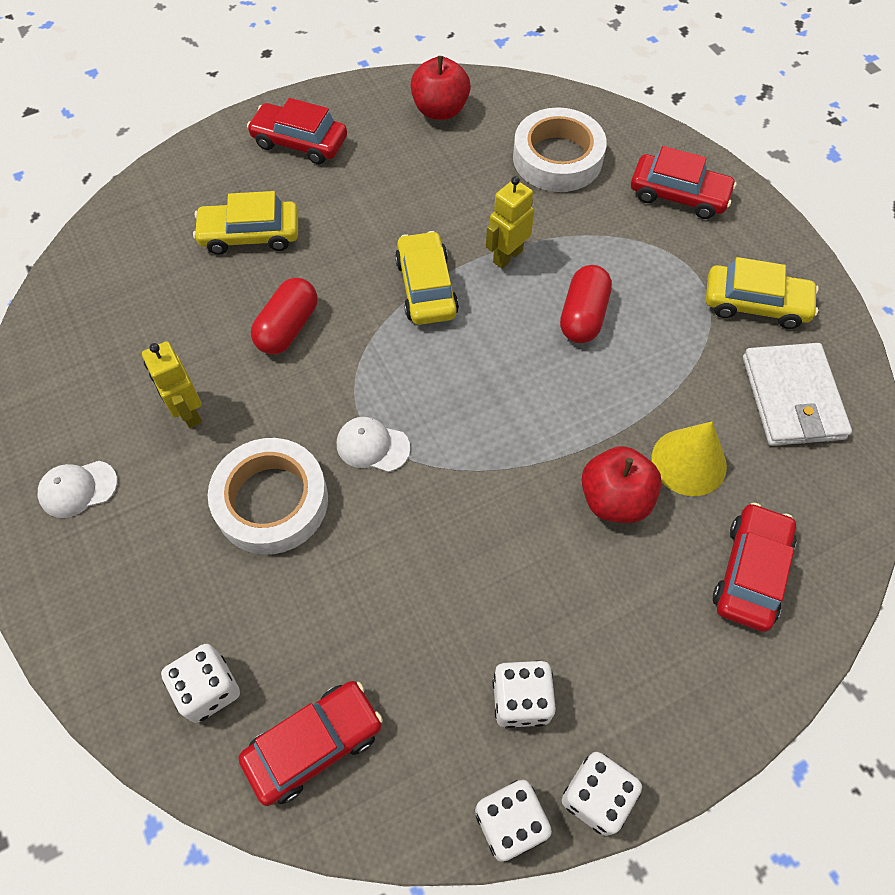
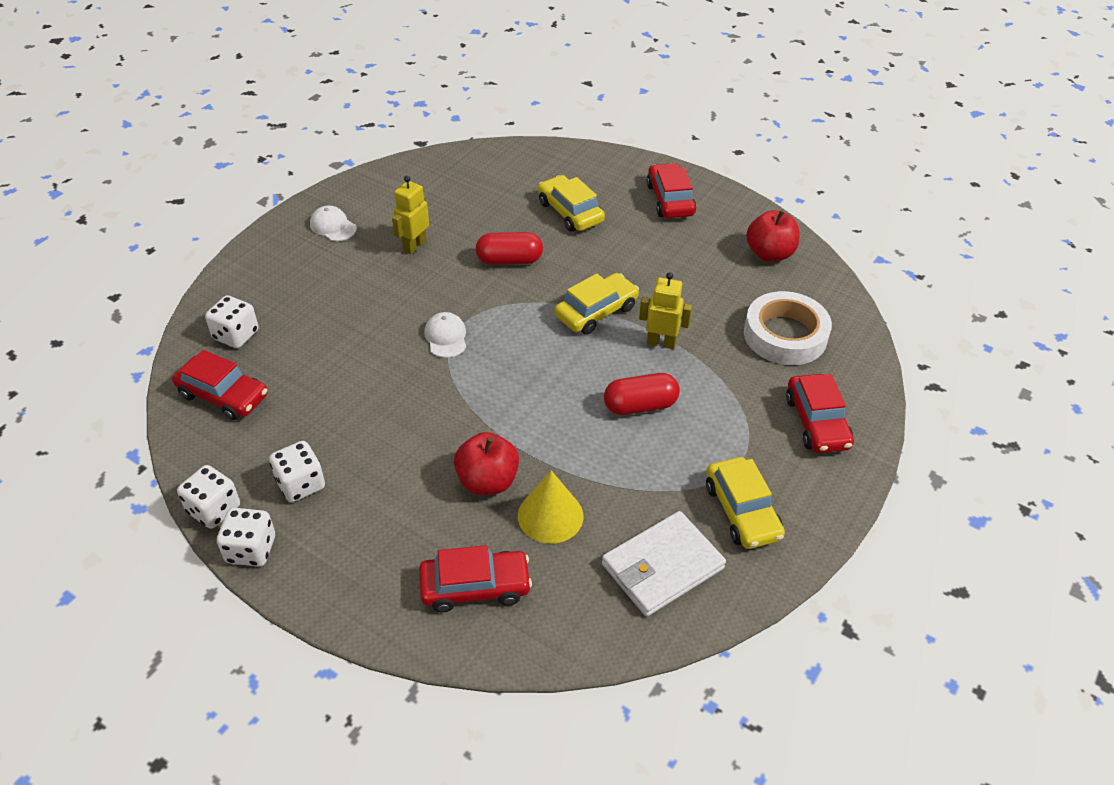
camera: 60 degrees right, 15 degrees down
(271, 501) = (375, 308): white tape -> none

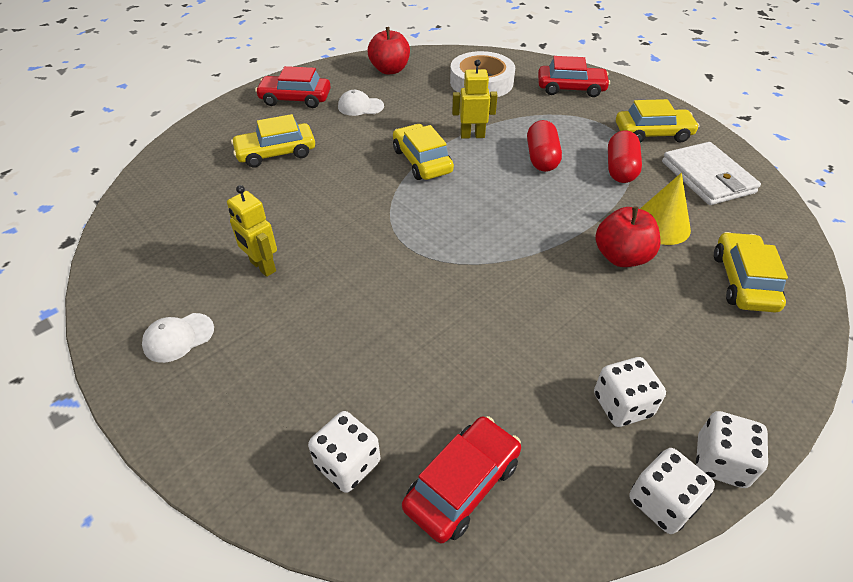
camera: 75 degrees left, 0 degrees up
(446, 337) = (422, 260): white cap -> white cap (360, 106)
(475, 587) = (743, 281): red car -> yellow car
(509, 260) = (325, 200): red capsule -> red capsule (620, 169)
(661, 343) = (472, 135): yellow robot -> yellow robot turned 60 degrees clockwise

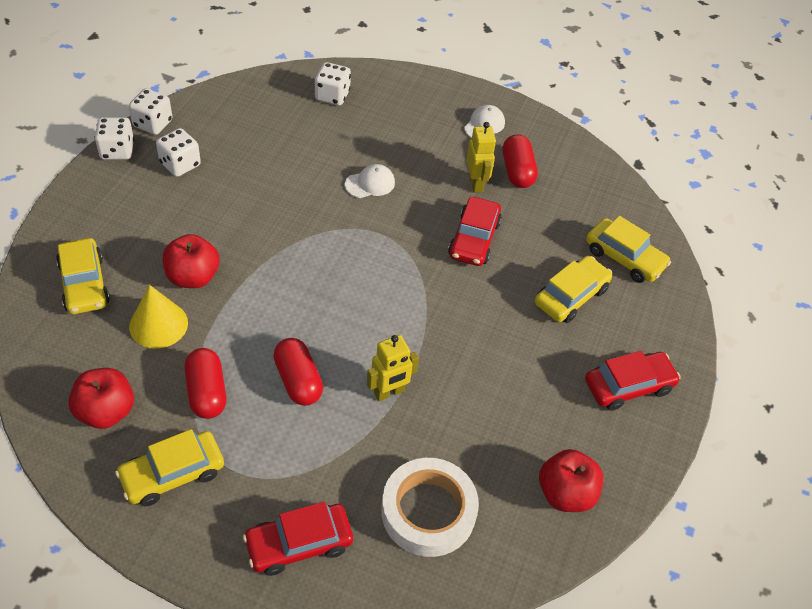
camera: 150 degrees right, 5 degrees up
(204, 267) = (517, 171): none -> red capsule
(262, 266) = (476, 183): yellow robot -> yellow robot turned 60 degrees clockwise
(360, 106) = (545, 399): white cap -> white cap (370, 183)
(422, 161) = (422, 333): yellow car -> yellow car (624, 257)
(462, 484) = (265, 103): red car -> red car (474, 239)
(707, 177) = (106, 411): white wallet -> red apple

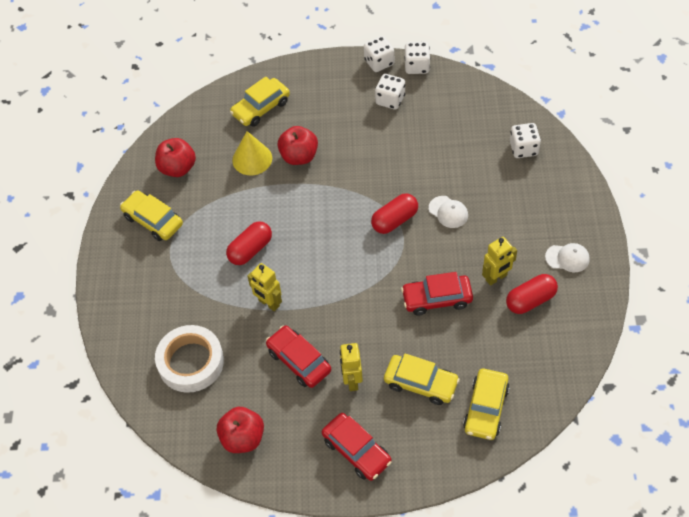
camera: 75 degrees right, 5 degrees up
(207, 392) = (216, 208): red capsule -> red capsule (394, 220)
(299, 544) = (137, 303): red car -> red car (299, 361)
(538, 354) = (352, 380): none -> yellow robot

